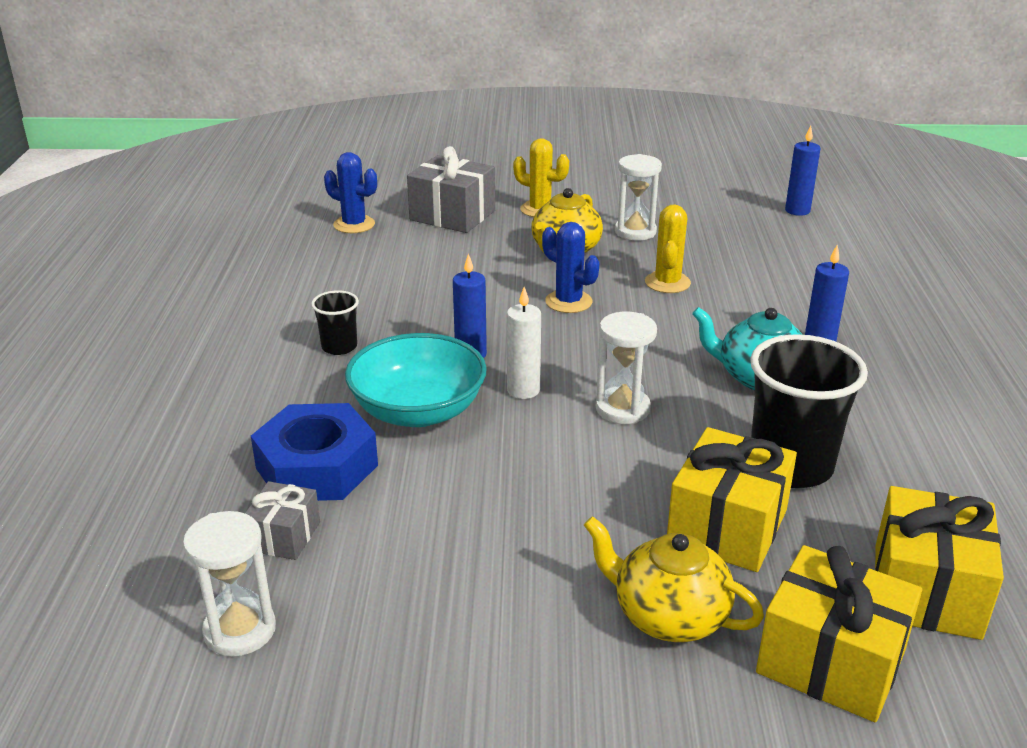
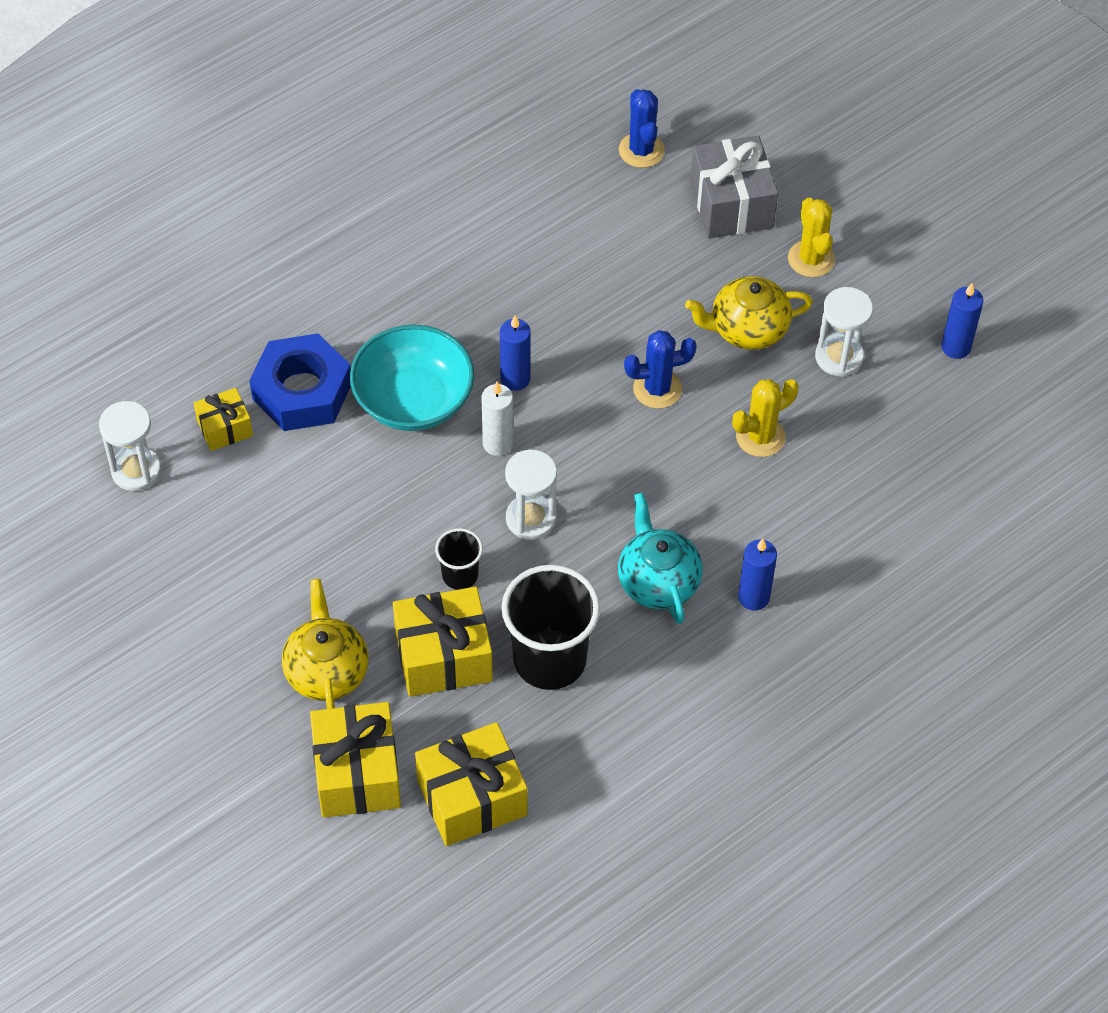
camera: 50 degrees right, 25 degrees up
(284, 536) = (225, 428): grey gift -> yellow gift
(339, 347) = (447, 292): black cup -> black cup (460, 575)
(568, 302) = (657, 389): blue cactus -> blue cactus turned 75 degrees clockwise
(797, 211) = (1022, 457): blue candle -> blue candle (956, 347)

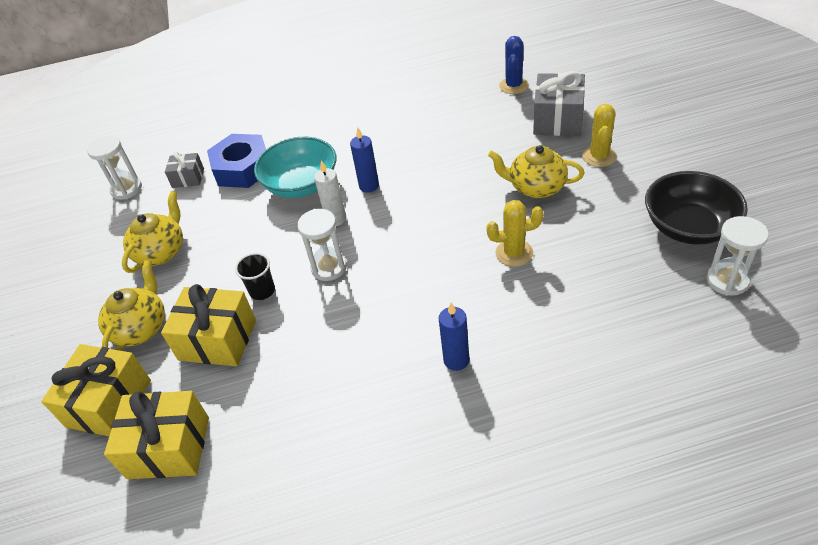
camera: 30 degrees right, 10 degrees down
(225, 428) = (188, 178): yellow gift -> grey gift
(273, 557) = (161, 252): none -> yellow teapot
(549, 659) = (285, 363): black cup -> none
(657, 389) = (456, 209): blue cactus -> none
(657, 581) = (391, 330): turquoise teapot -> none
(839, 357) = (594, 216): white hourglass -> white hourglass (727, 280)
(956, 347) = (688, 227): blue candle -> black bowl

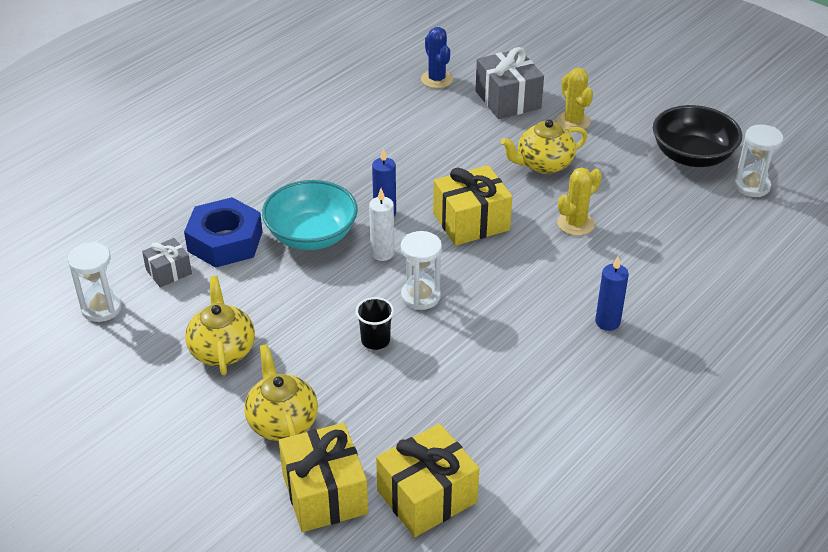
camera: 40 degrees left, 5 degrees down
(217, 340) = (376, 397): yellow gift -> yellow gift (471, 222)

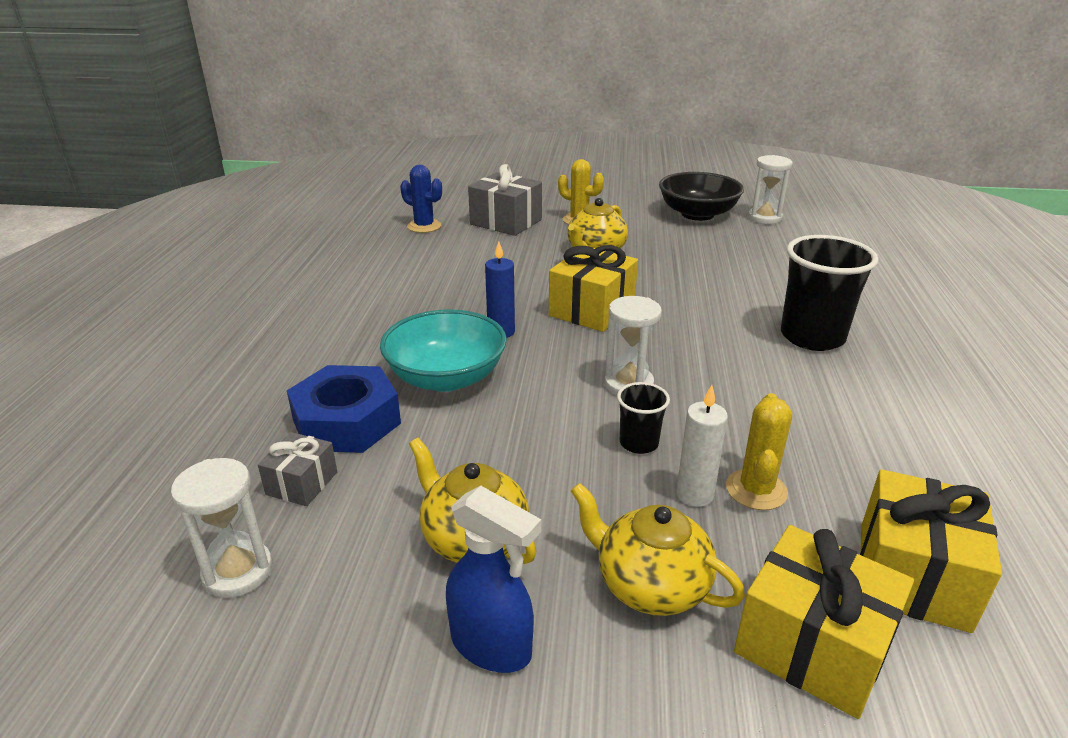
camera: 35 degrees left, 10 degrees down
(178, 407) = (492, 646): none -> blue spray bottle
(382, 253) = (542, 364): white candle -> white candle (694, 494)
(575, 224) = (680, 280): yellow cactus -> yellow cactus (756, 490)
(607, 322) = (812, 337): blue candle -> black cup

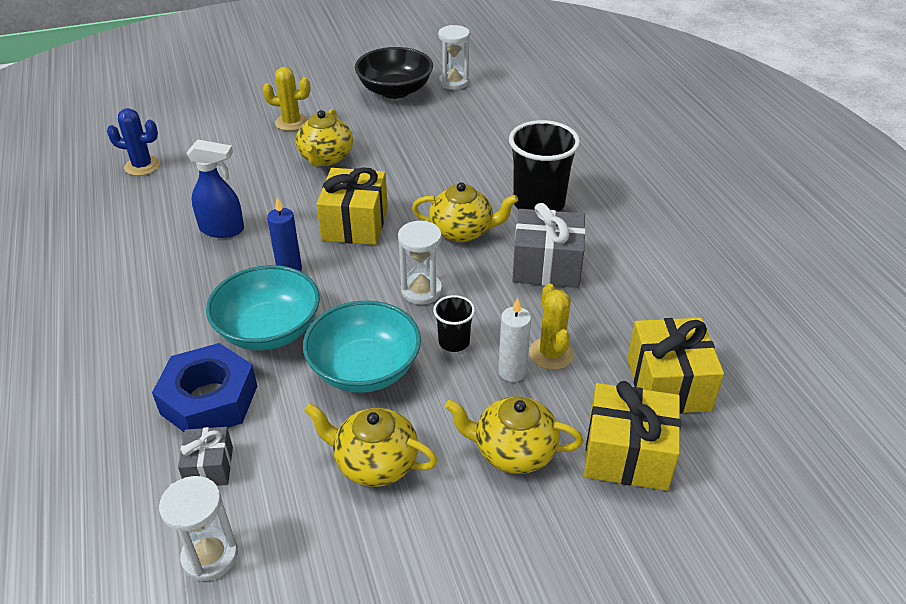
camera: 25 degrees left, 10 degrees up
(492, 646) = (432, 534): blue spray bottle -> blue spray bottle (222, 229)
(506, 222) = (222, 141): grey gift -> grey gift (546, 266)
(521, 440) = (365, 369): none -> turquoise bowl
(707, 342) = (462, 231): none -> yellow teapot

